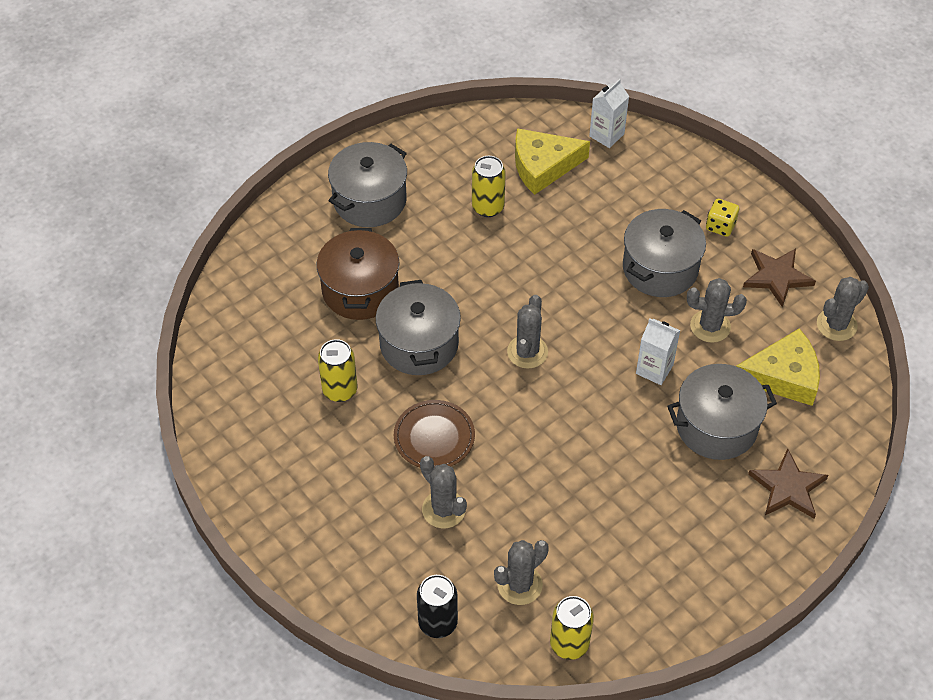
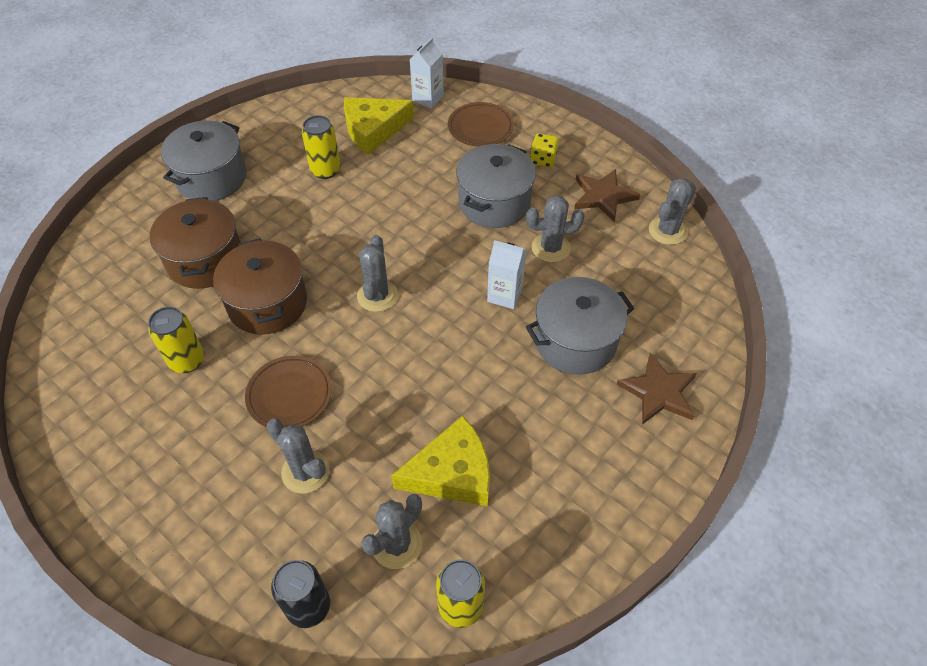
camera: 10 degrees left, 0 degrees up
(419, 344) = (267, 303): grey pot -> brown pot
(659, 179) = (480, 128): none -> brown plate
(783, 376) = (629, 284): yellow cheese -> yellow cheese (452, 473)

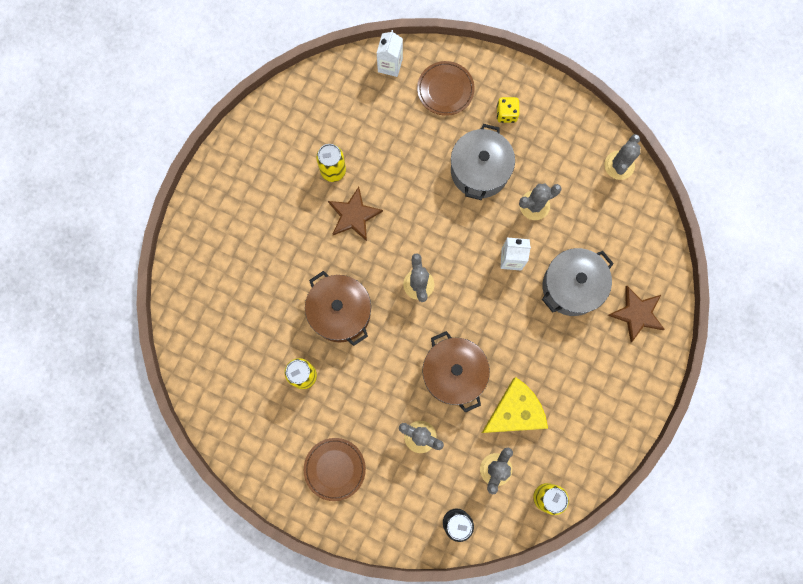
camera: 15 degrees left, 25 degrees up
(205, 260) = (276, 285): brown pot -> brown pot (453, 373)
(211, 178) = (243, 203): grey pot -> none
(289, 395) = (387, 383): brown plate -> brown plate (335, 469)
(373, 129) = (356, 115): yellow cheese -> none
(603, 196) = (563, 142): brown star -> brown star (354, 215)

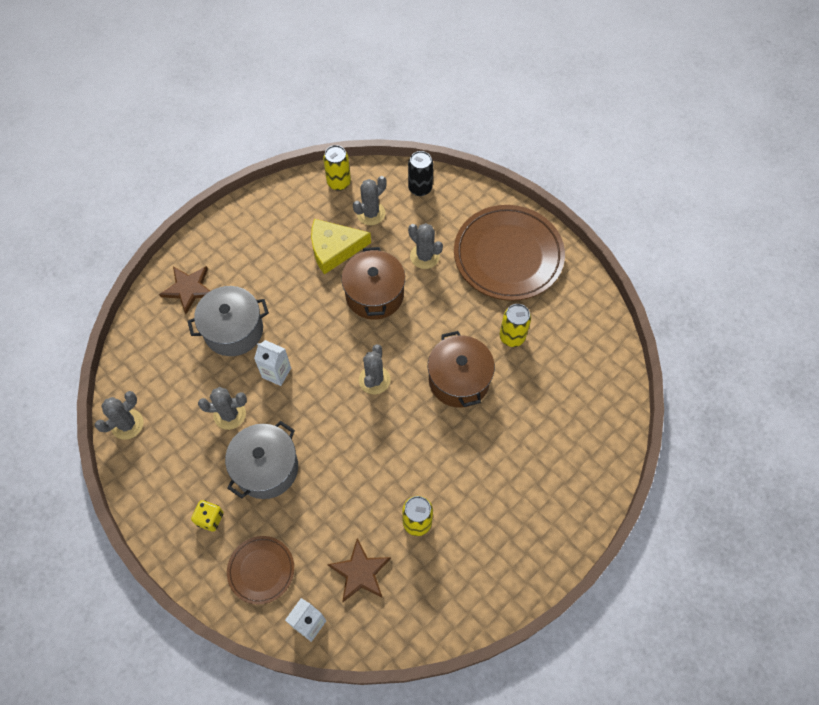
camera: 160 degrees left, 15 degrees down
(335, 469) = (508, 256): brown plate -> brown plate, size x1.95
(354, 215) = (412, 467): brown star -> brown star (360, 572)

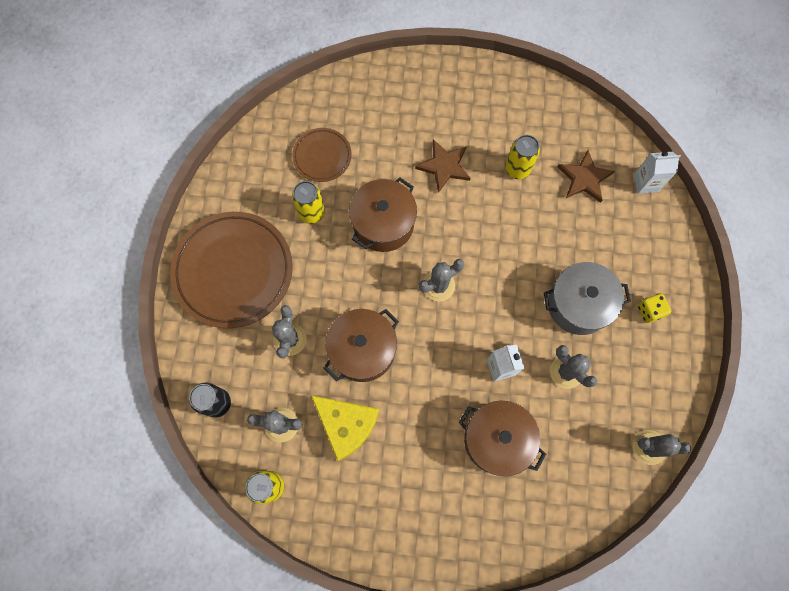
camera: 130 degrees left, 10 degrees up
(189, 289) = (495, 520): brown star -> brown star (444, 166)
(233, 330) = (497, 440): grey pot -> brown pot
(261, 570) = (646, 243): brown plate -> brown plate (322, 156)

